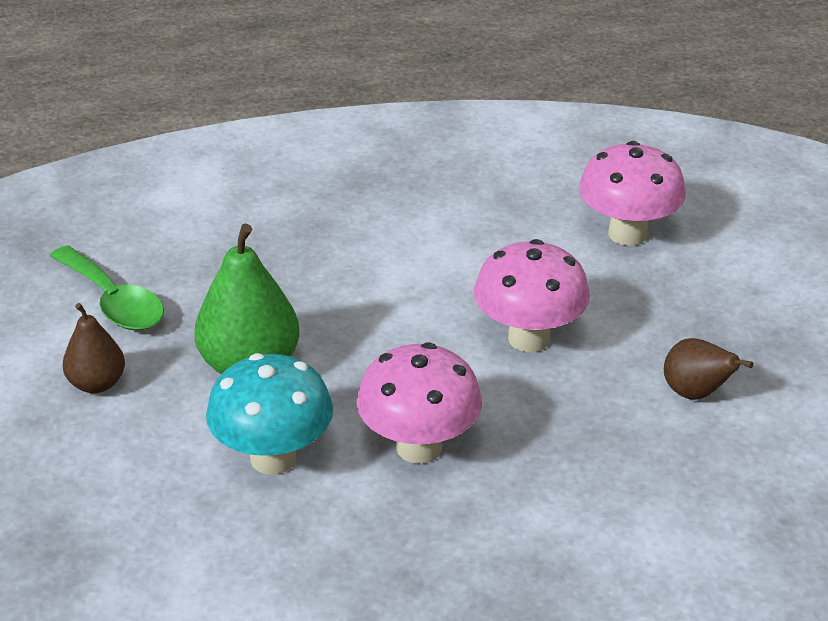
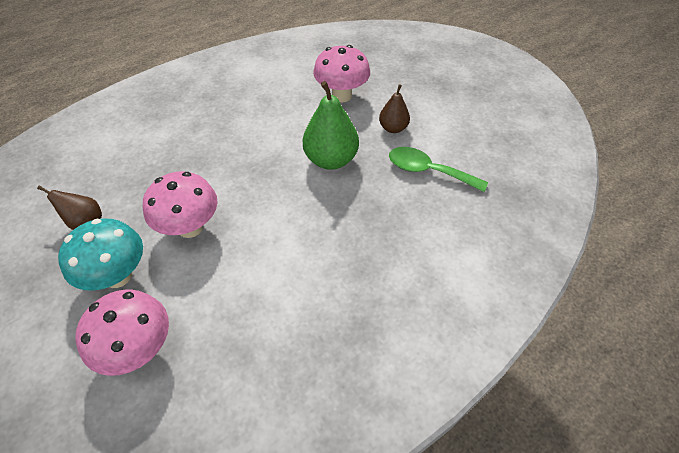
camera: 155 degrees right, 15 degrees up
(273, 458) = (289, 122): turquoise mushroom -> turquoise mushroom (118, 276)
(419, 447) = (226, 146): pink mushroom -> pink mushroom (341, 95)

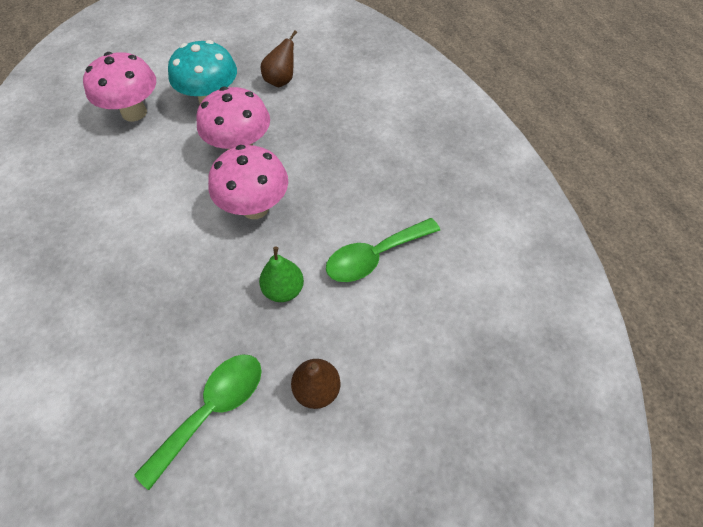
camera: 105 degrees right, 5 degrees up
(288, 120) = (374, 256): none -> green spoon
(331, 159) = (283, 290): green pear -> green pear, size x0.58
(341, 95) = (412, 335): pink mushroom -> pink mushroom (255, 208)

